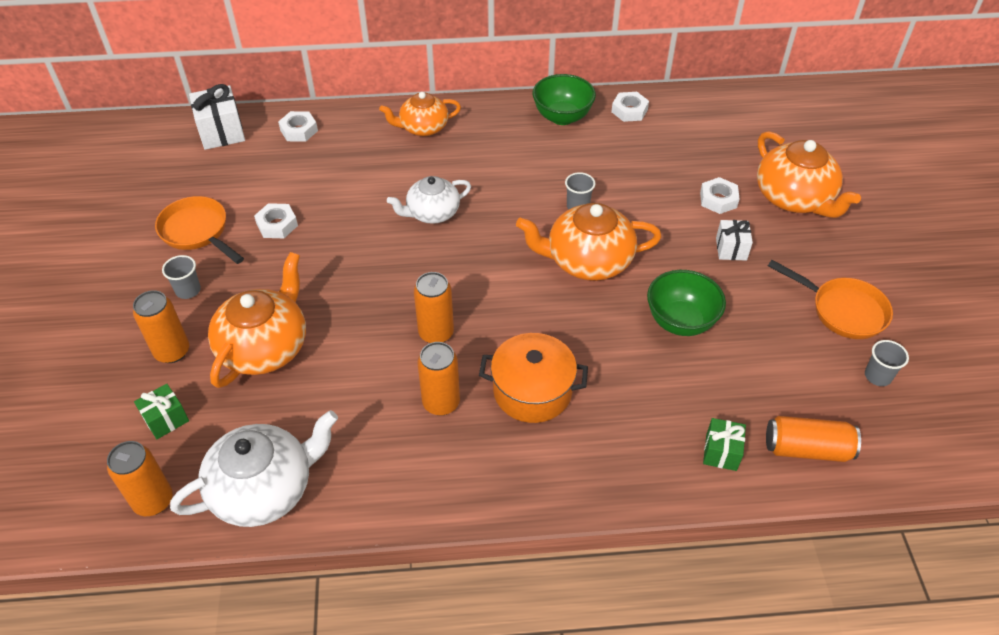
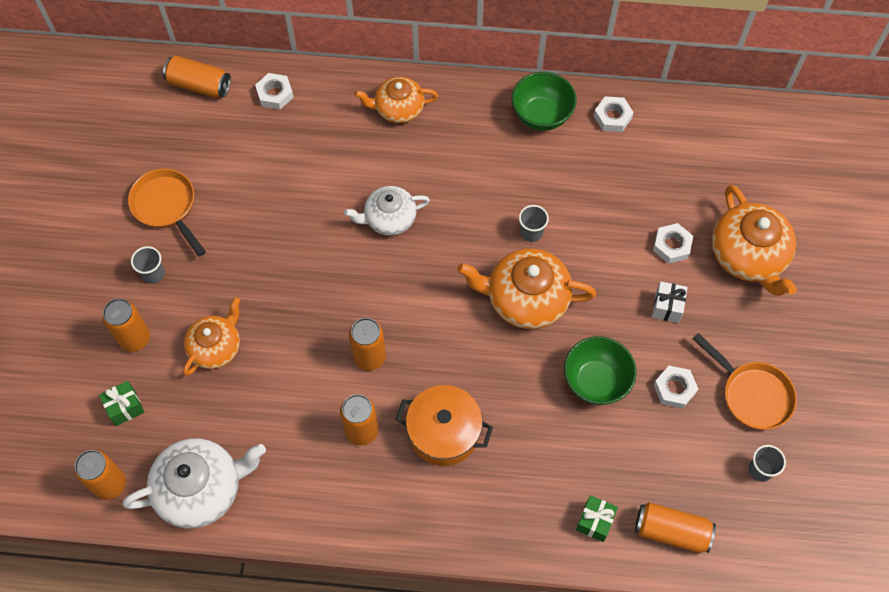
camera: 10 degrees right, 15 degrees up
(221, 132) = (199, 85): white gift -> orange can
(265, 347) = (216, 347): orange teapot -> orange teapot, size x0.65
(277, 225) = (241, 210): white nut -> white nut (674, 389)

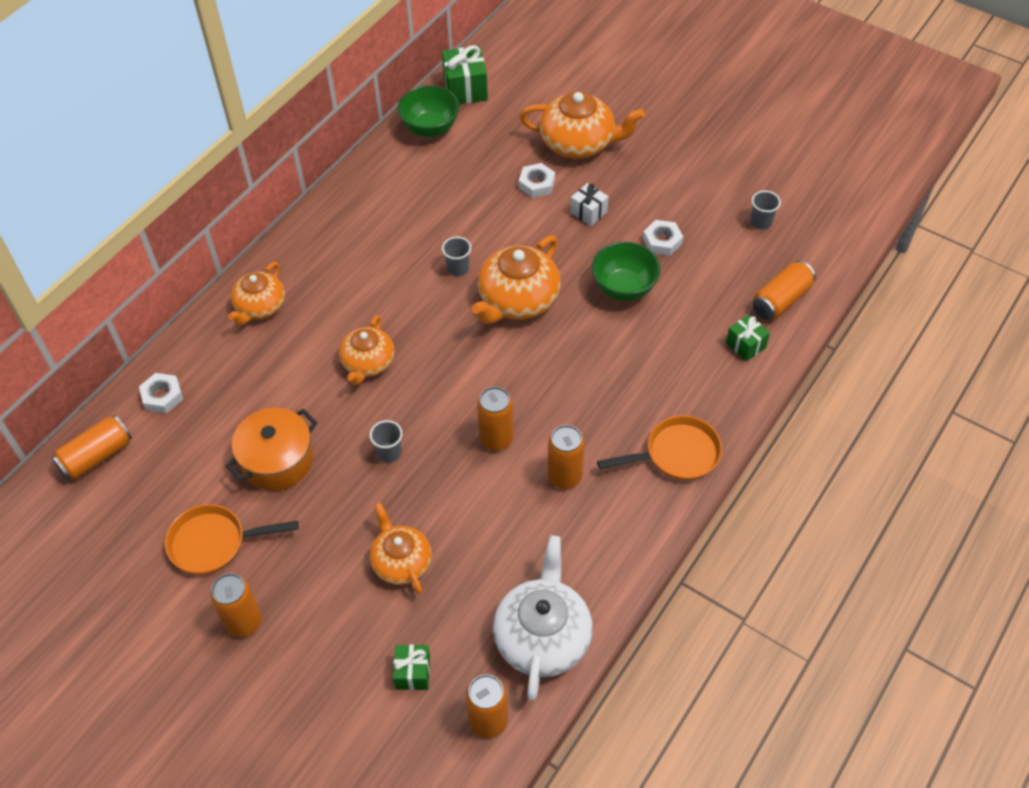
camera: 60 degrees left, 10 degrees down
(135, 338) = (342, 633): orange can -> orange can (244, 622)
(153, 273) = (281, 586): grey cup -> grey cup (389, 452)
(389, 219) = (368, 363): white teapot -> orange teapot
(444, 432) = (604, 414): orange pot -> orange pot (277, 460)
(541, 115) = (351, 210): green bowl -> green bowl (430, 128)
(612, 117) = (390, 165): white nut -> none
(747, 126) = (465, 89): none -> green gift
(752, 394) = (696, 197): orange pan -> orange pan (676, 454)

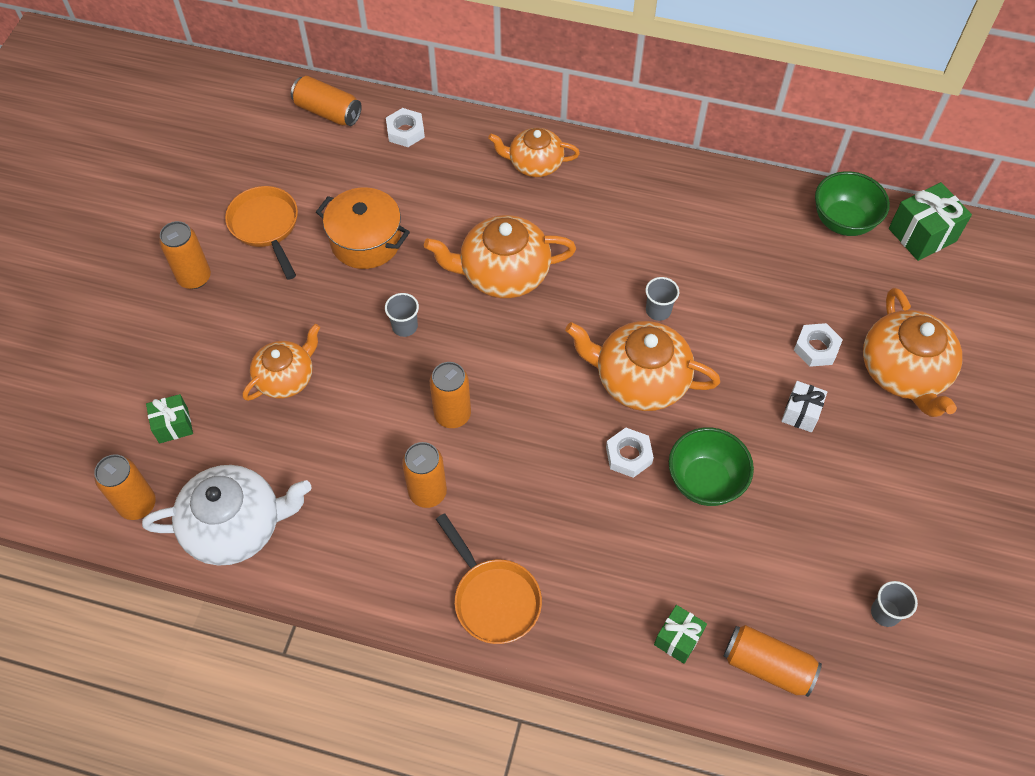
camera: 70 degrees right, 5 degrees up
(368, 363) = (503, 273): orange teapot -> orange teapot, size x1.54
(662, 241) = (795, 504): white nut -> white nut (628, 455)

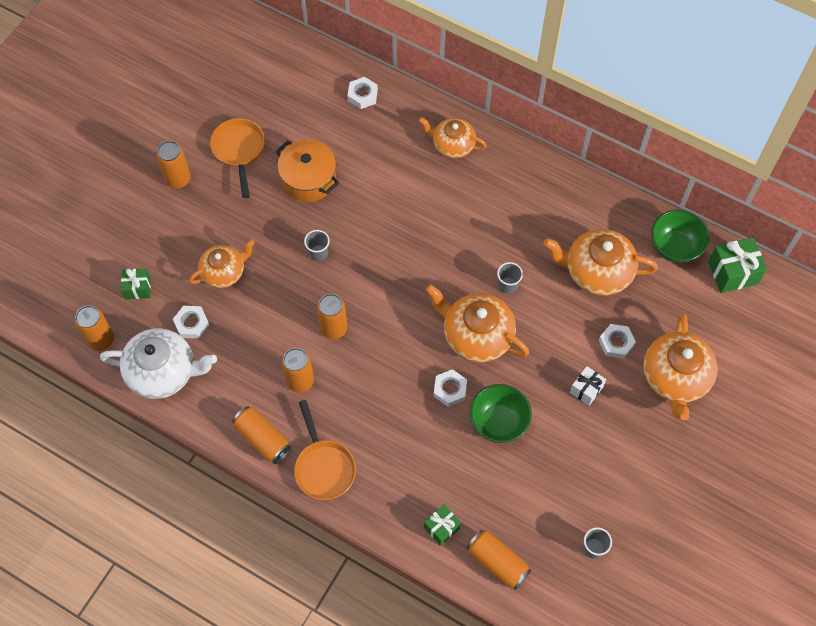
camera: 15 degrees right, 5 degrees up
(259, 454) = (191, 324): none -> white nut
(328, 112) = (308, 65): orange can -> orange can (263, 439)
(503, 273) = (402, 228): orange teapot -> orange teapot (597, 271)

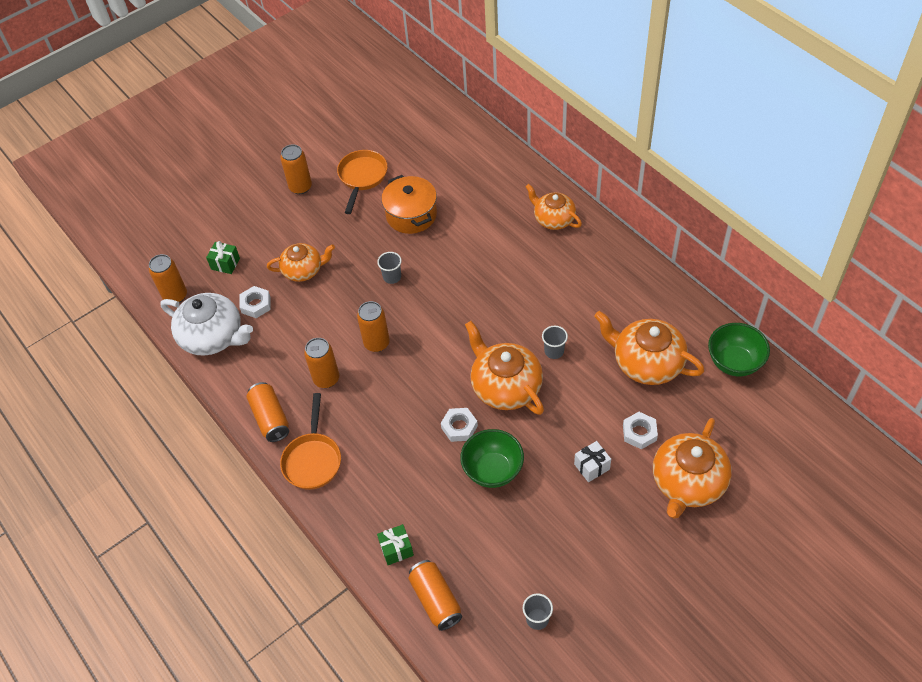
camera: 25 degrees right, 10 degrees down
(362, 95) = (489, 160): white nut -> none
(732, 273) = (786, 402): green gift -> none

